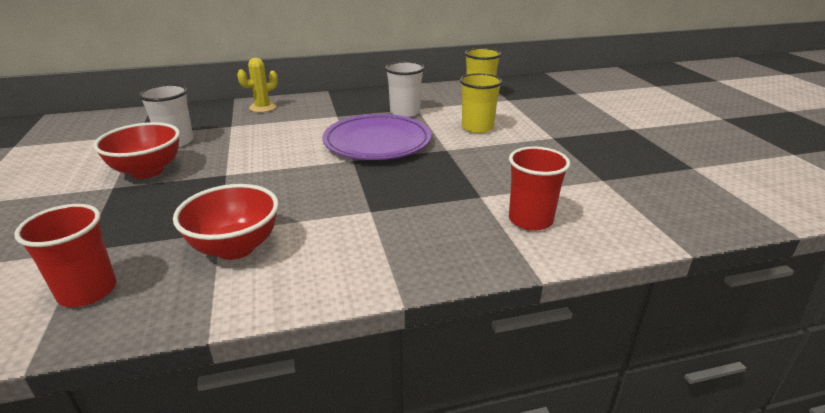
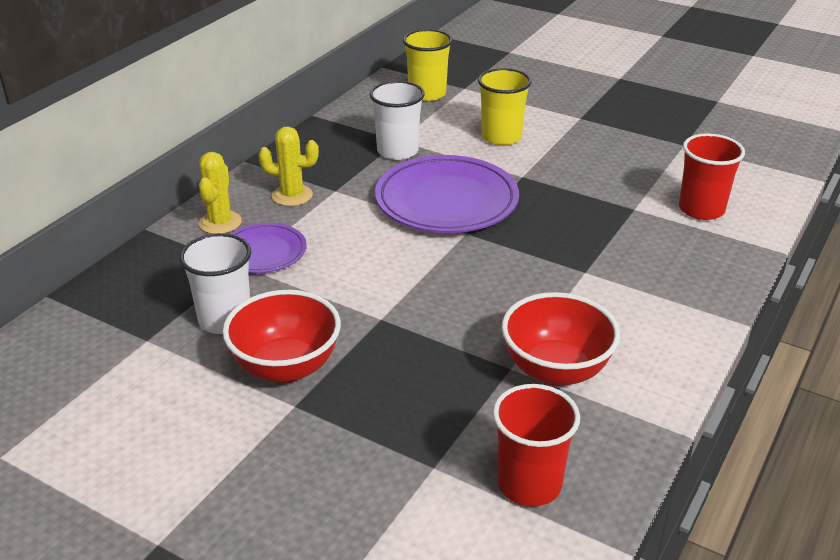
camera: 45 degrees left, 5 degrees up
(250, 125) = (264, 252): none -> purple plate
(314, 110) = (292, 195): none -> yellow cactus

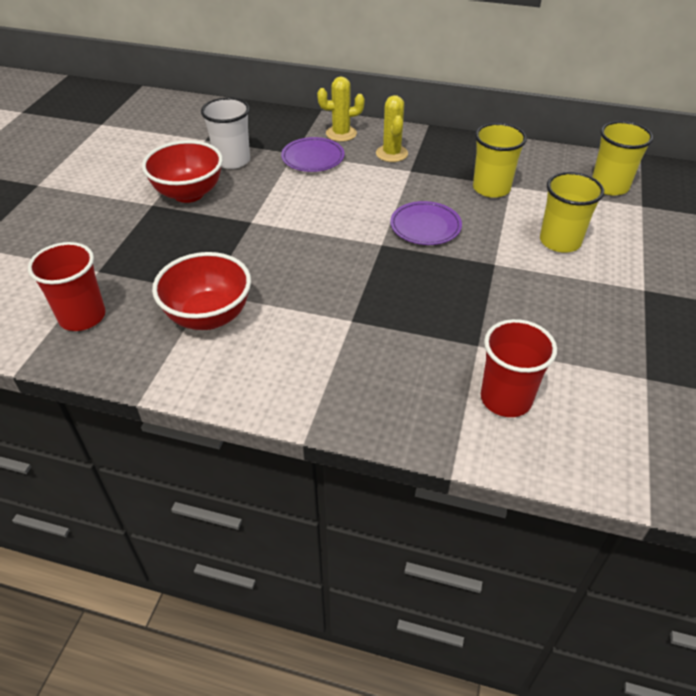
camera: 75 degrees right, 10 degrees up
(397, 151) = (491, 188): white cup -> yellow cup
(446, 201) = (425, 226): purple plate -> purple plate, size x0.56

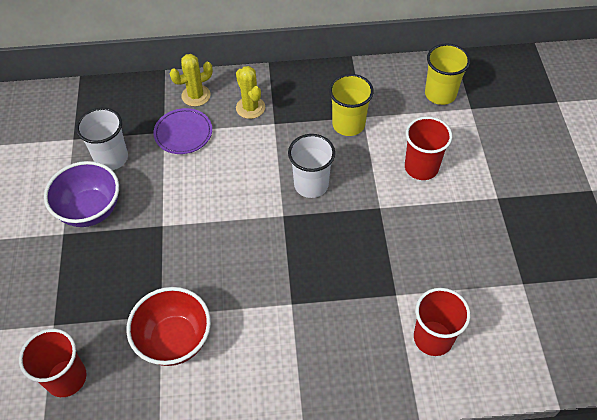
camera: 20 degrees left, 10 degrees up
(188, 193) = (90, 210): red bowl -> purple bowl
(425, 226) = (311, 184): purple plate -> white cup
(560, 241) = (421, 167): yellow cup -> red cup

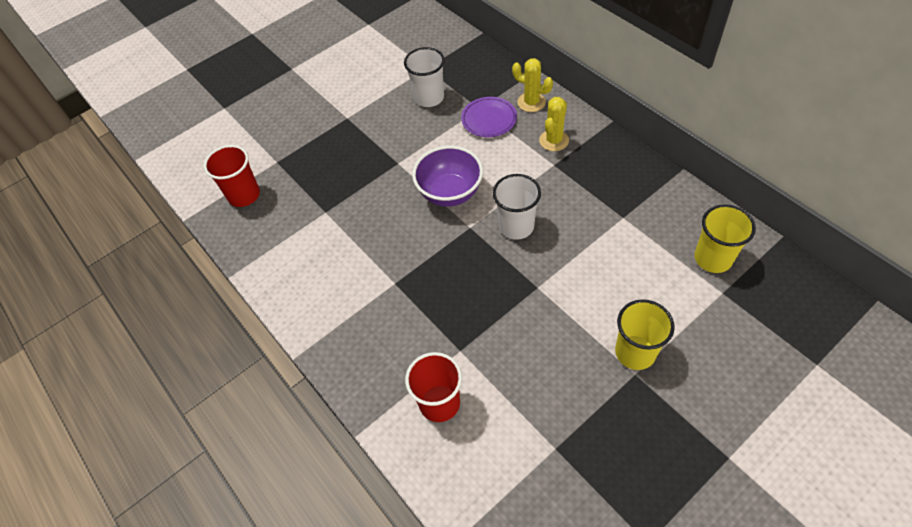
camera: 60 degrees right, 0 degrees up
(90, 210) = (377, 118): purple bowl -> purple bowl (450, 193)
(174, 340) = (312, 232): red bowl -> none
(348, 124) = (603, 212): yellow cup -> yellow cup (635, 352)
(421, 167) = (610, 293): red cup -> none

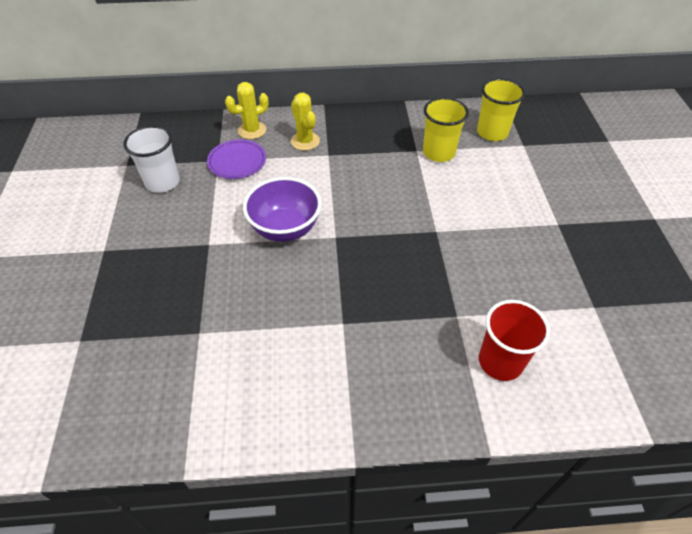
camera: 60 degrees left, 5 degrees down
(244, 195) = (85, 398): red cup -> none
(516, 226) = (365, 209): white cup -> none
(635, 352) = (539, 213): yellow cup -> yellow cup (438, 152)

